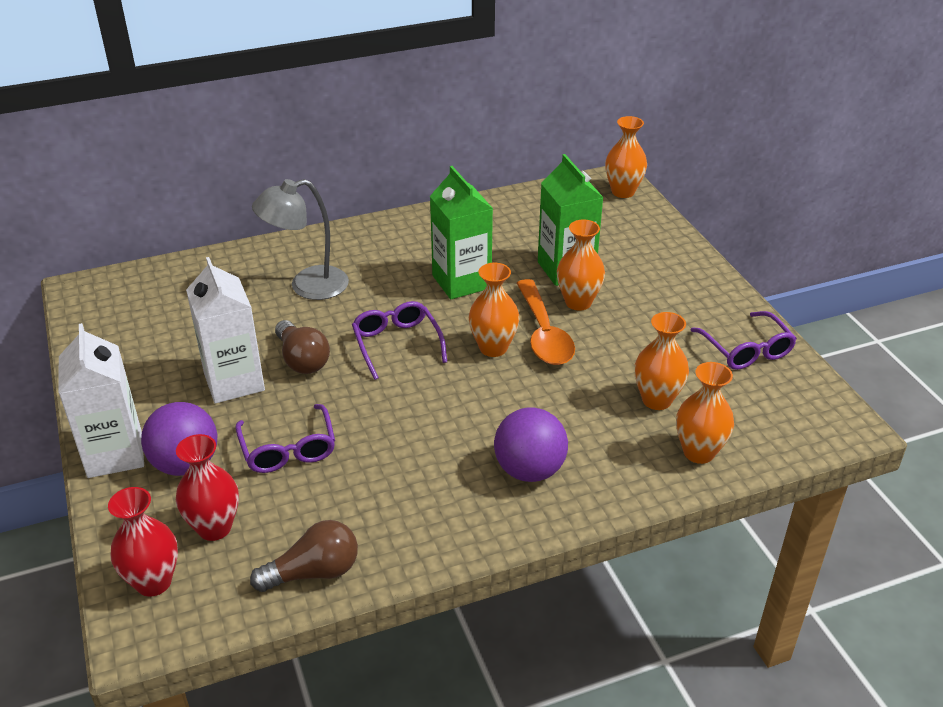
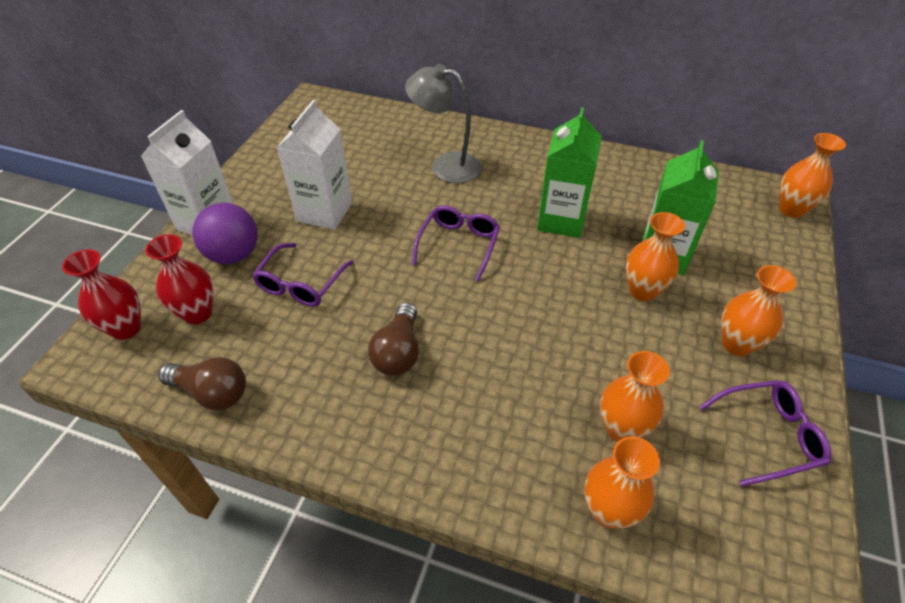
camera: 40 degrees right, 10 degrees up
(302, 360) = (383, 220): brown light bulb -> brown light bulb (398, 352)
(493, 348) = (527, 291): orange vase -> orange vase (736, 344)
(529, 470) = (442, 419): purple ball -> none
(544, 333) = (583, 302): orange spoon -> none
(746, 350) = (768, 435): purple glasses -> purple glasses turned 120 degrees counterclockwise

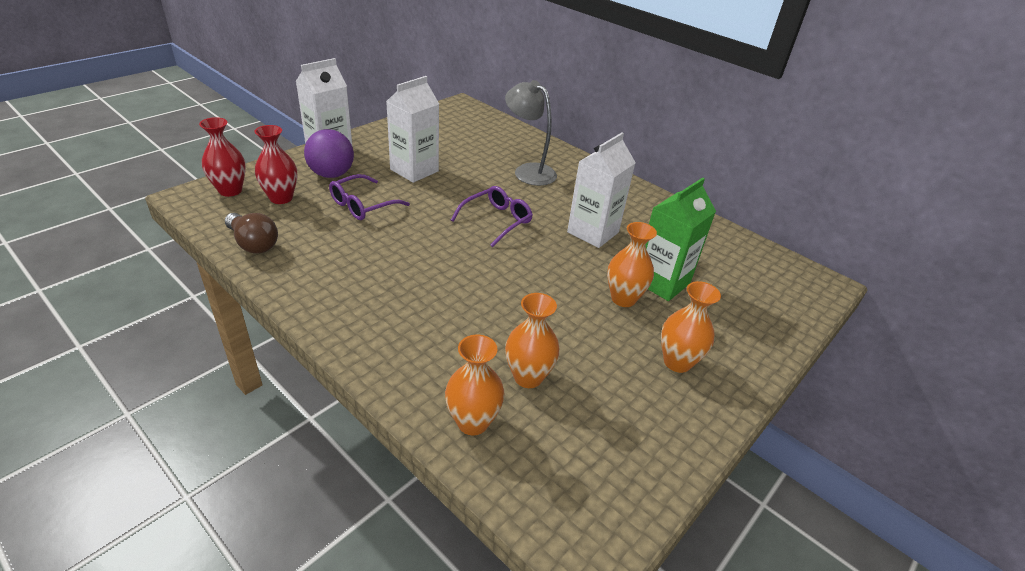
camera: 20 degrees right, 10 degrees down
(398, 352) = (397, 267): brown light bulb -> none
(561, 220) = (593, 232): green carton -> white carton
(768, 435) = (652, 432): purple glasses -> none
(791, 209) = (812, 292): orange vase -> none

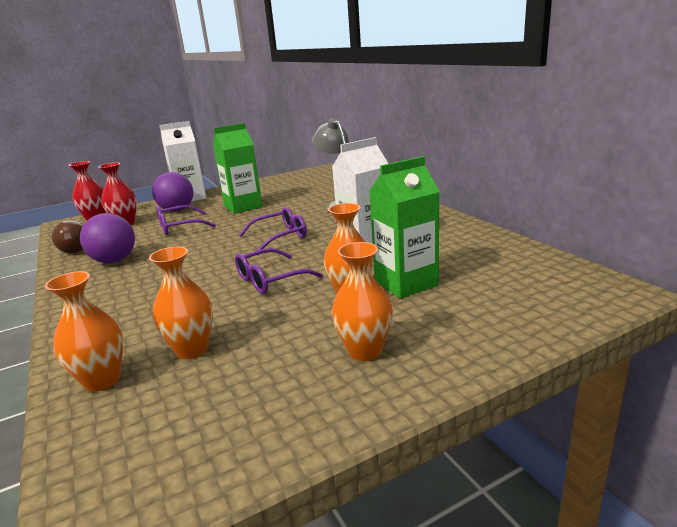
camera: 25 degrees right, 15 degrees down
(329, 262) = (114, 260): none -> purple ball
(414, 170) = (243, 207): white carton -> green carton
(534, 284) = (270, 279): none -> purple glasses

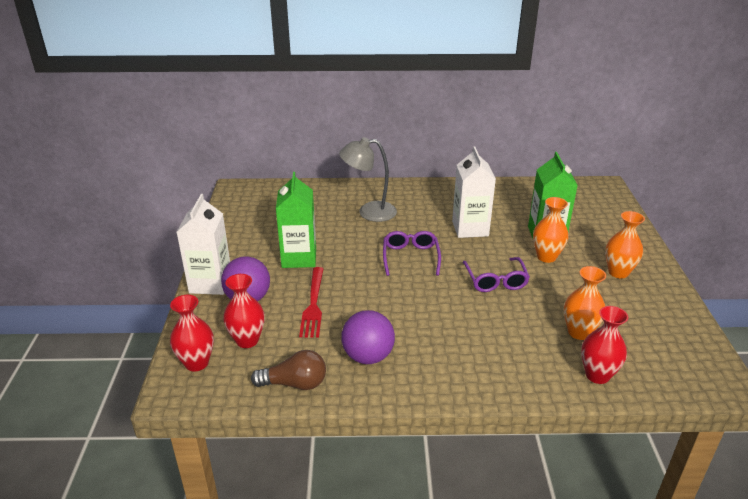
camera: 65 degrees left, 10 degrees up
(102, 380) = (597, 375): orange vase -> red vase
(180, 227) = (313, 305): purple glasses -> red fork

